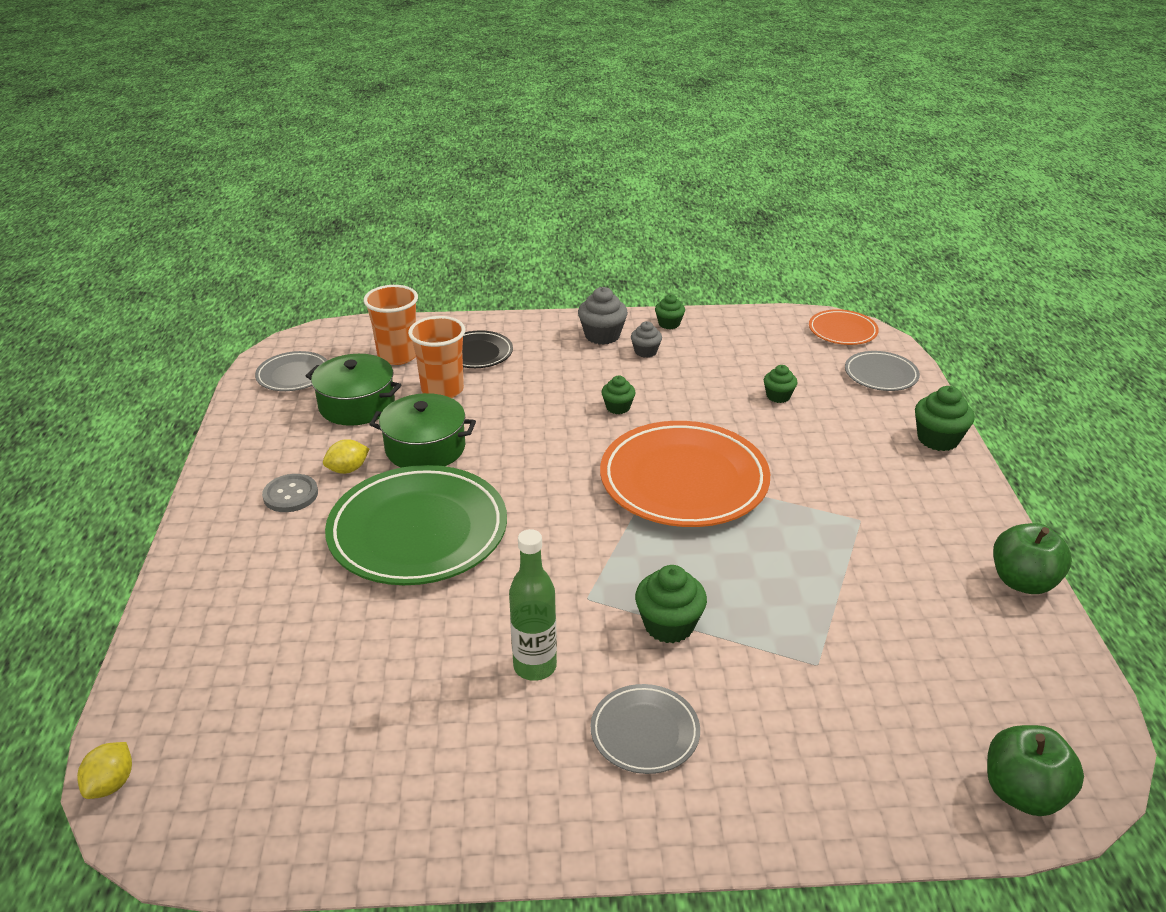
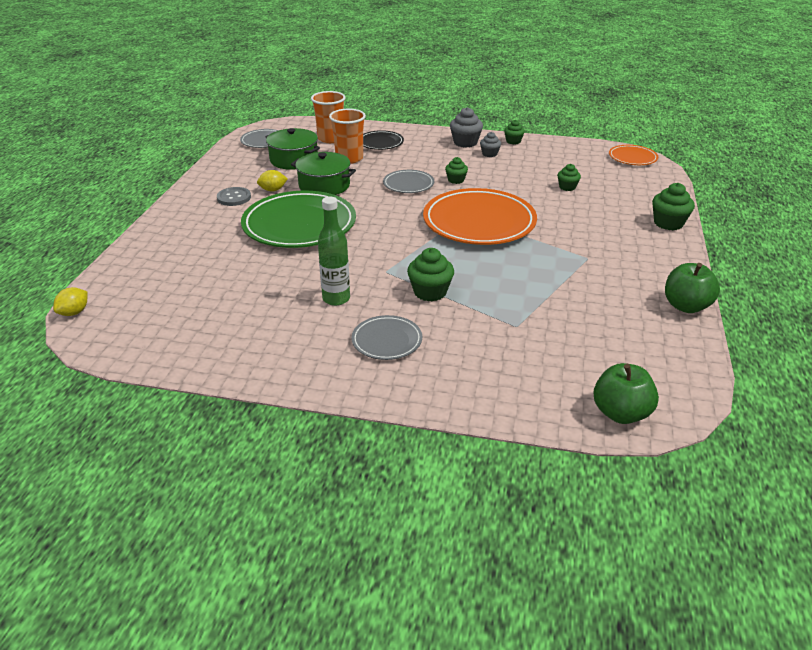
camera: 15 degrees right, 0 degrees up
(881, 375) = (646, 184): grey plate -> grey plate (408, 184)

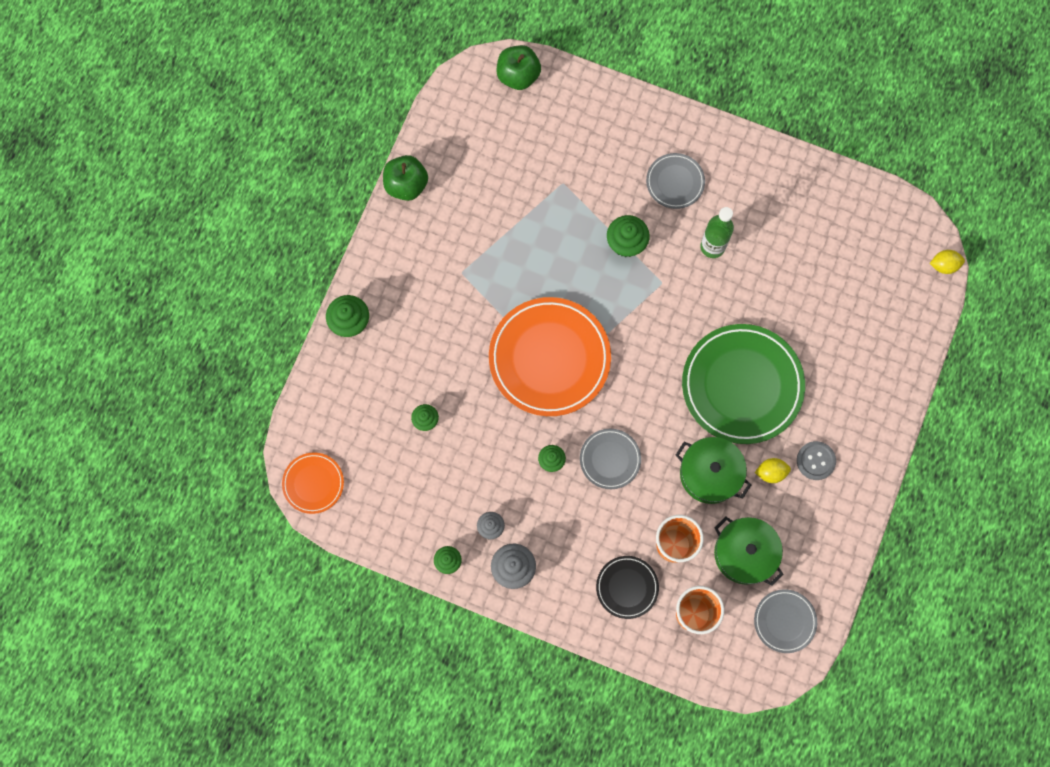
camera: 170 degrees left, 40 degrees up
(74, 312) = (944, 265): yellow lemon -> yellow lemon turned 45 degrees clockwise

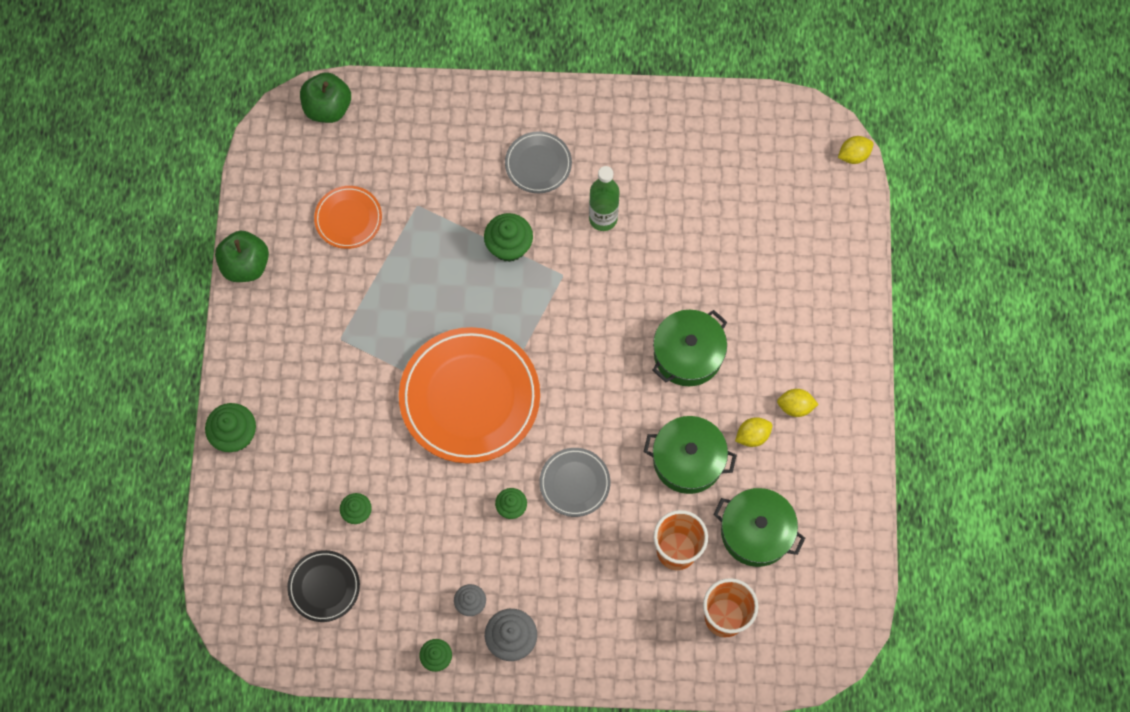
camera: 20 degrees left, 5 degrees down
(313, 483) = (255, 626): orange plate -> orange plate (348, 219)
(627, 587) = (643, 614): black plate -> black plate (324, 587)
(742, 385) = (688, 354): green plate -> green pot
(784, 621) = (825, 589): grey plate -> none
(815, 461) = (795, 406): grey button -> yellow lemon

